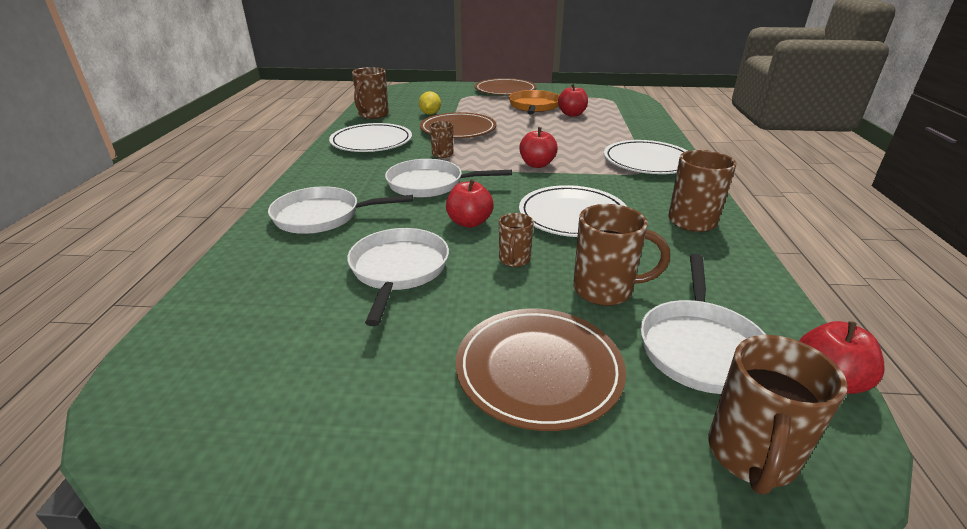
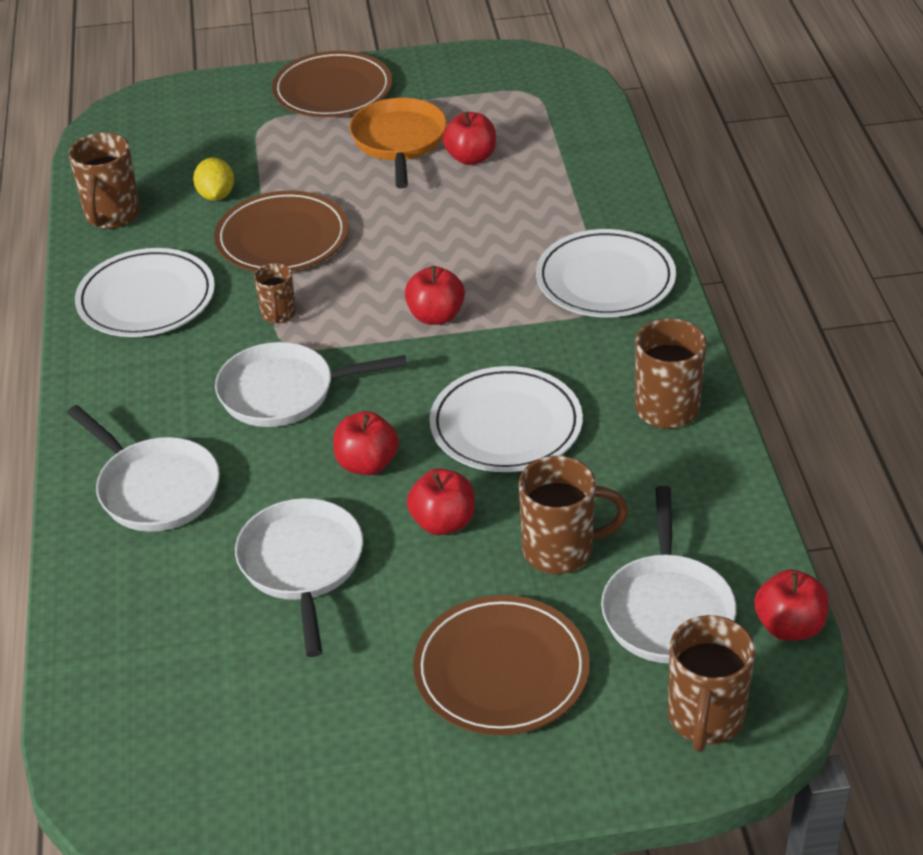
camera: 10 degrees left, 10 degrees up
(322, 216) = (155, 488): white pan -> white pan turned 120 degrees counterclockwise
(514, 260) = (443, 522): brown mug -> red apple

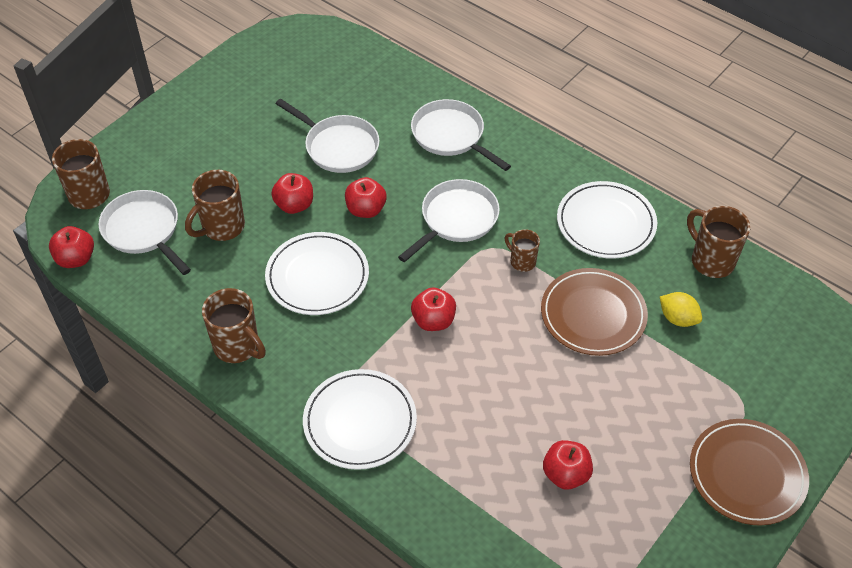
camera: 135 degrees right, 10 degrees up
(155, 488) = (451, 136): white pan -> white pan turned 45 degrees clockwise
(399, 141) = (633, 454): orange pan -> none
(501, 670) = (199, 159): brown plate -> none

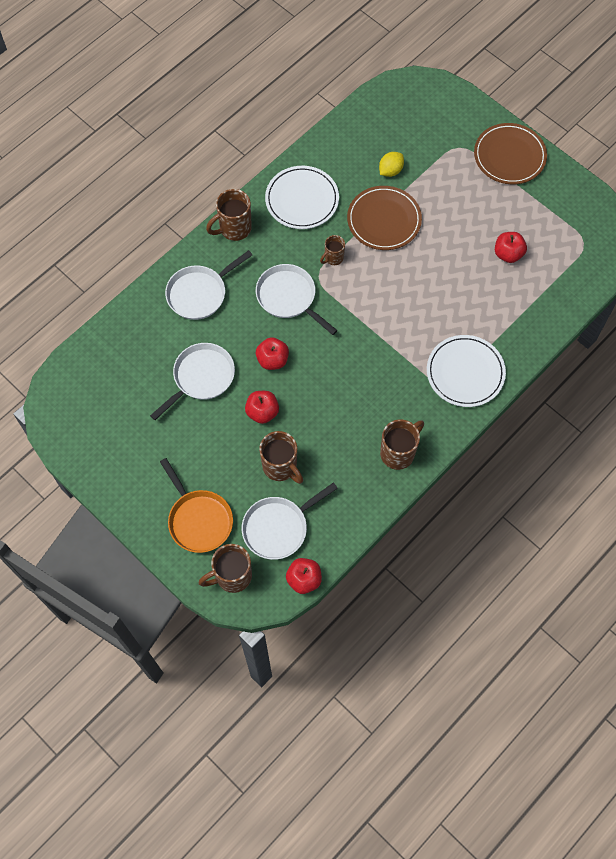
camera: 85 degrees left, 15 degrees up
(159, 159) = (198, 519): none -> orange pan
(317, 276) = (336, 397): white plate -> none
(433, 321) = (383, 320): red apple -> none
(711, 260) = (342, 142): brown mug -> brown mug (234, 229)

